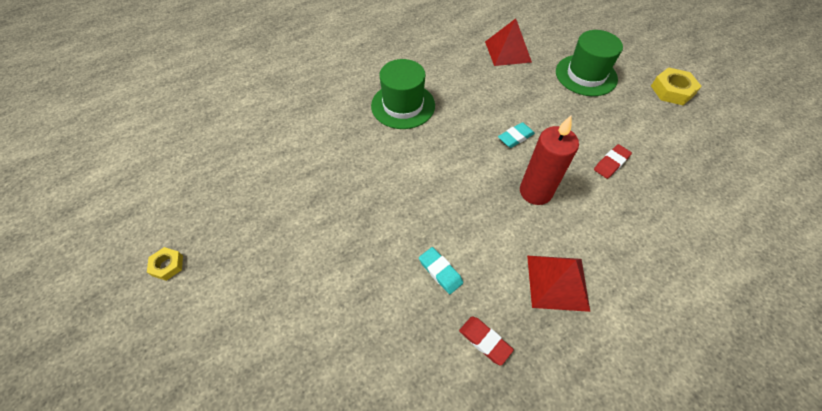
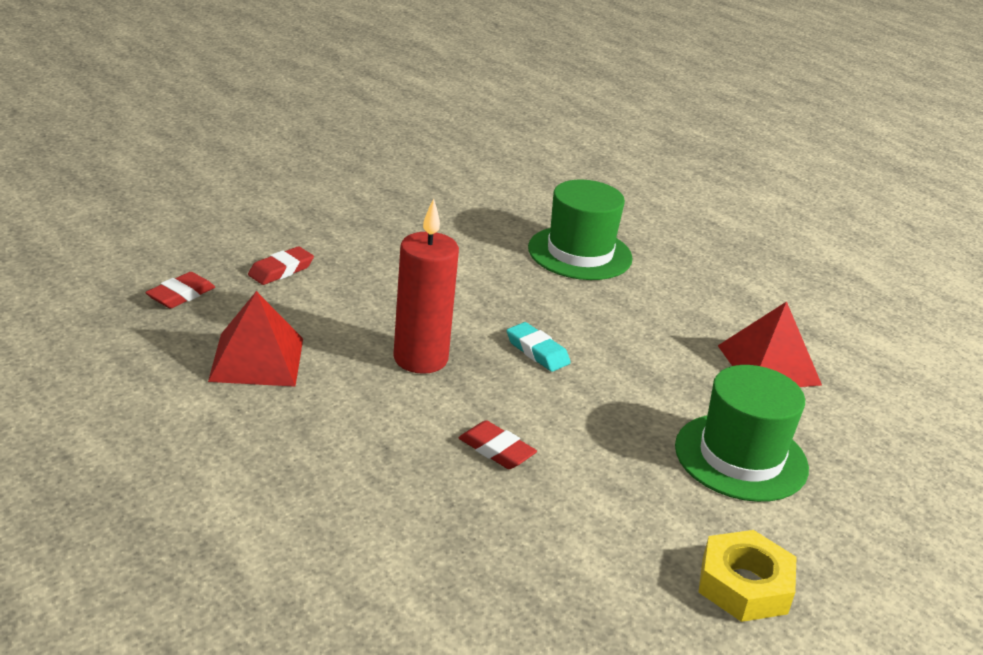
camera: 80 degrees right, 25 degrees down
(167, 265) = (299, 120): yellow nut -> none
(440, 271) = (281, 270): turquoise eraser -> red eraser

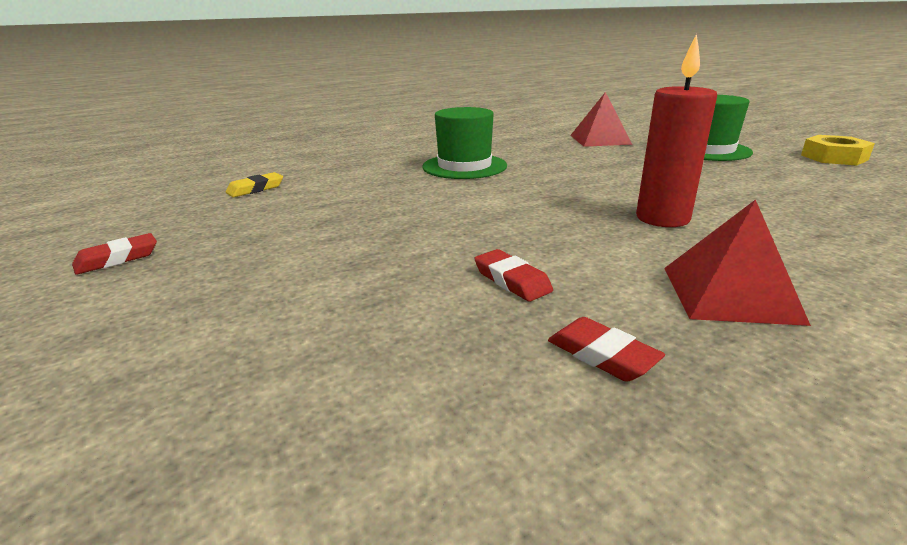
camera: 75 degrees left, 5 degrees down
(470, 151) = (255, 189): none -> yellow eraser
(496, 450) = (773, 200): red eraser -> red eraser (117, 259)
(537, 351) = (621, 183): turquoise eraser -> none

